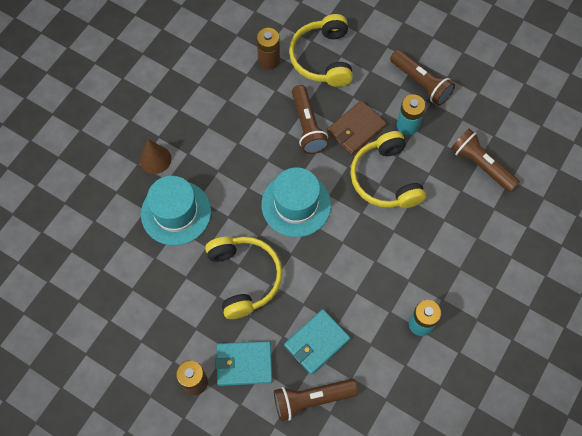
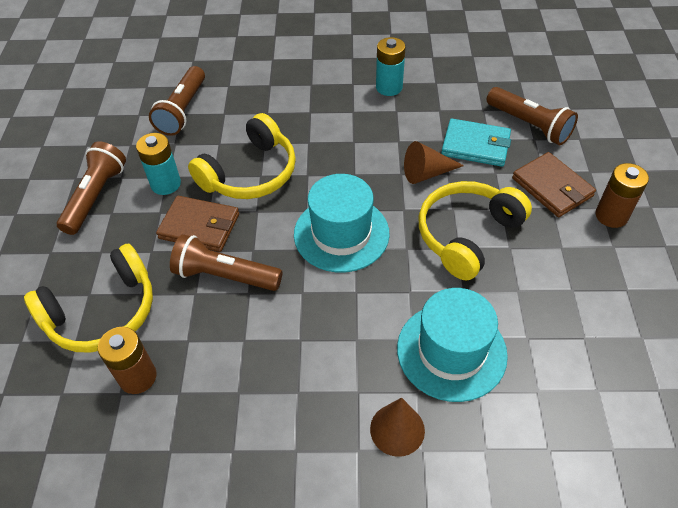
camera: 120 degrees left, 15 degrees down
(244, 364) = (552, 187): turquoise wallet -> brown wallet
(307, 126) = (225, 275): brown flashlight -> brown flashlight turned 120 degrees counterclockwise
(312, 289) = (426, 173): none -> brown cone

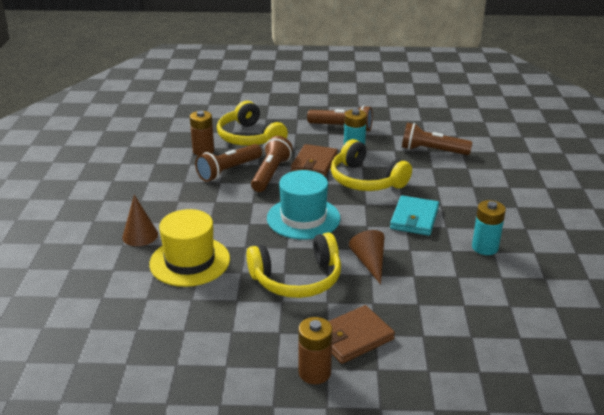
camera: 90 degrees right, 20 degrees down
(451, 351) = (190, 261): turquoise hat -> yellow hat
(467, 235) = (297, 279): yellow headphones -> yellow headphones turned 120 degrees clockwise
(475, 145) = (408, 294): turquoise wallet -> turquoise wallet (414, 218)
(529, 125) = (444, 334): brown flashlight -> brown flashlight (228, 171)

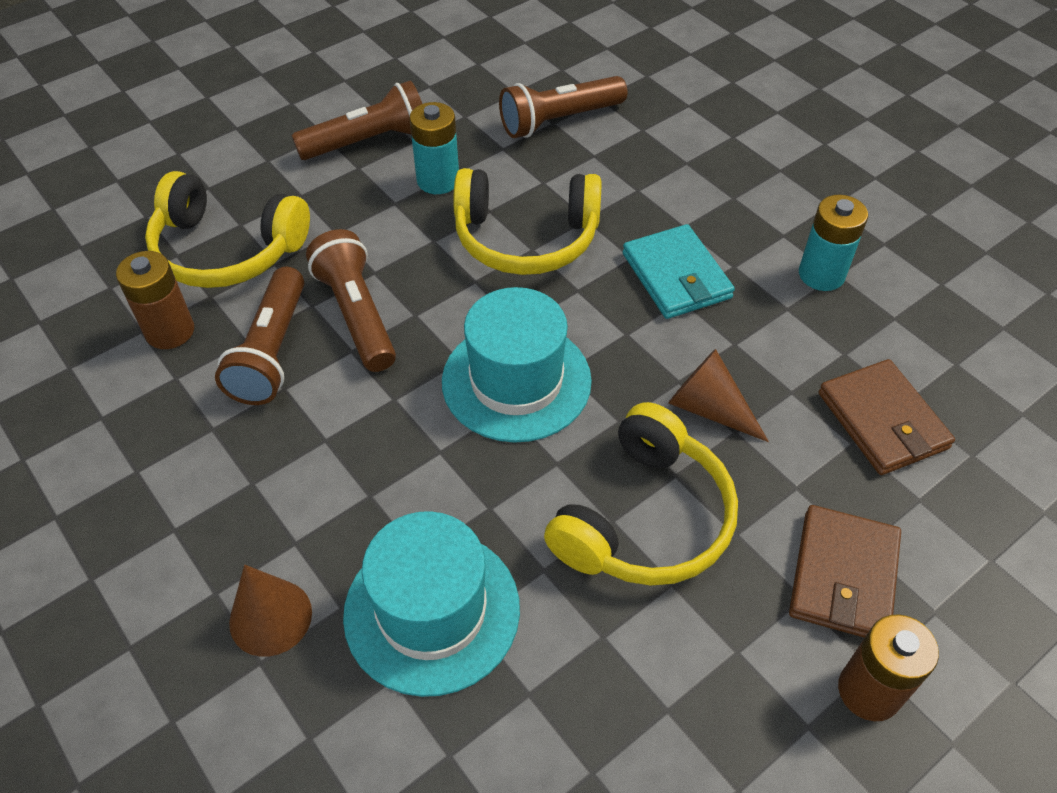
camera: 40 degrees left, 20 degrees up
(190, 261) = (432, 611): yellow hat -> turquoise hat
(314, 163) = (405, 247): brown wallet -> brown wallet (882, 421)

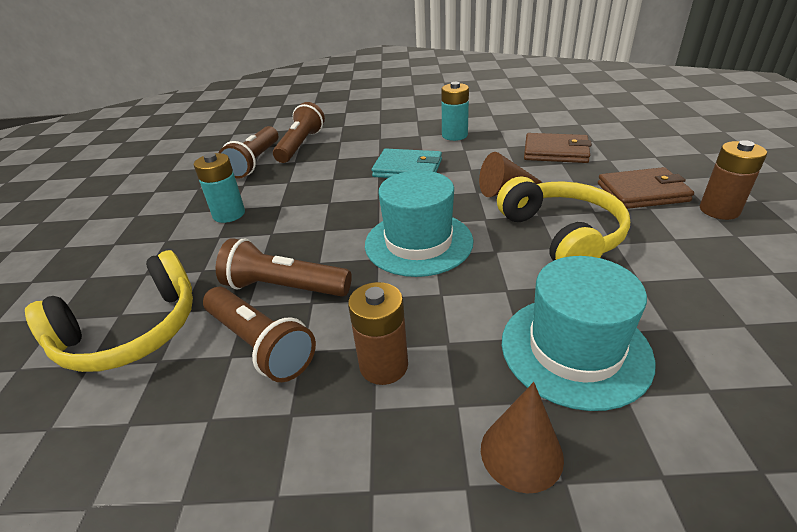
camera: 50 degrees left, 15 degrees down
(170, 331) = (157, 402): brown battery -> brown battery (384, 366)
(368, 141) = (153, 228): brown flashlight -> brown flashlight (301, 145)
(526, 238) = (318, 201): yellow headphones -> none
(843, 576) = (642, 192): brown wallet -> brown wallet turned 60 degrees counterclockwise

